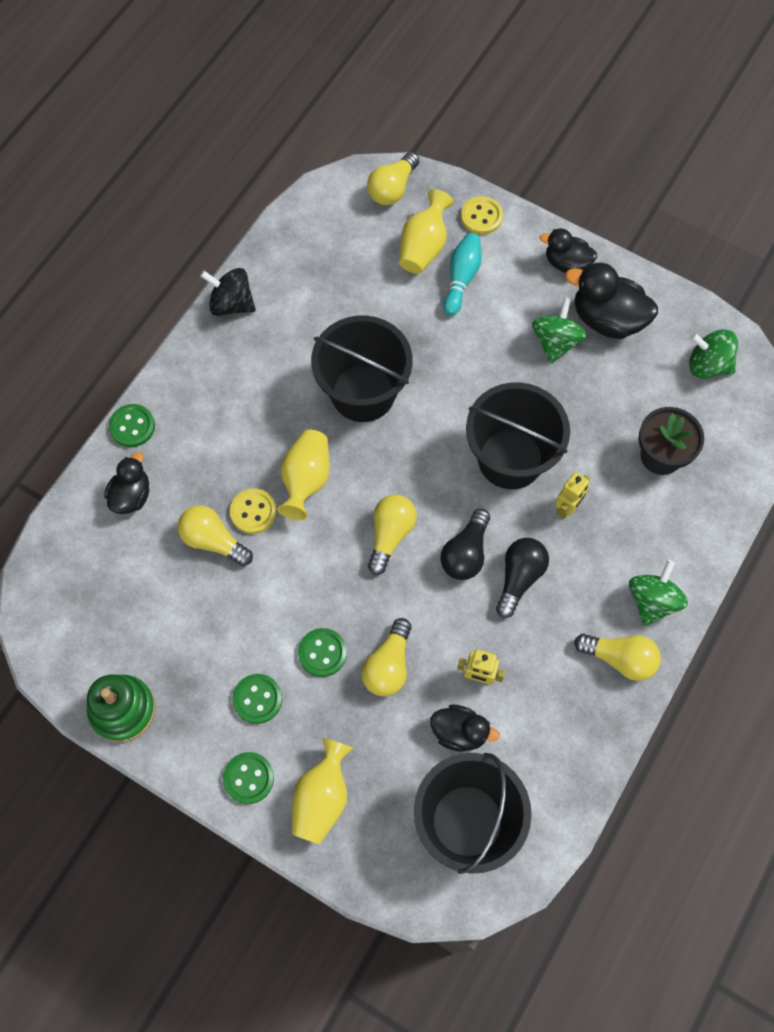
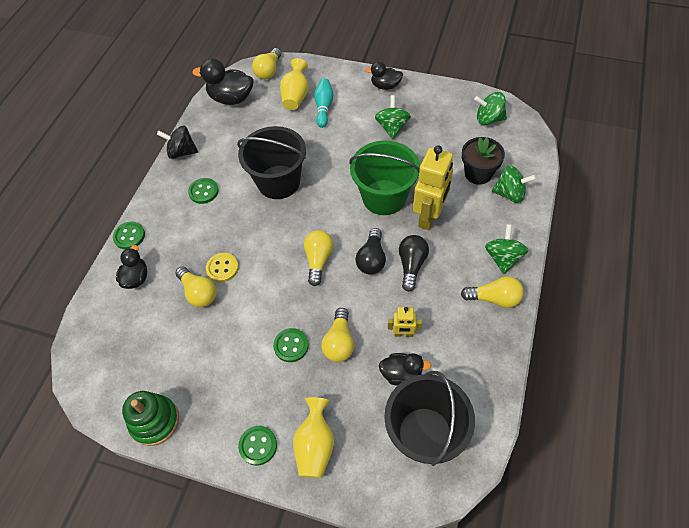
camera: 10 degrees left, 10 degrees down
(213, 541) = (199, 292): yellow light bulb -> yellow light bulb turned 150 degrees counterclockwise
(257, 699) = (252, 388): green button -> green button (203, 191)
(306, 480) = (253, 240): yellow vase -> none
(481, 217) = (326, 73): yellow button -> none
(510, 459) = (384, 197): black bucket -> green bucket
(567, 507) = (429, 216): yellow robot -> yellow robot, size x2.00
(607, 319) = (419, 109): black duck -> black duck (231, 98)
(696, 501) = (510, 194): none -> green spinning top

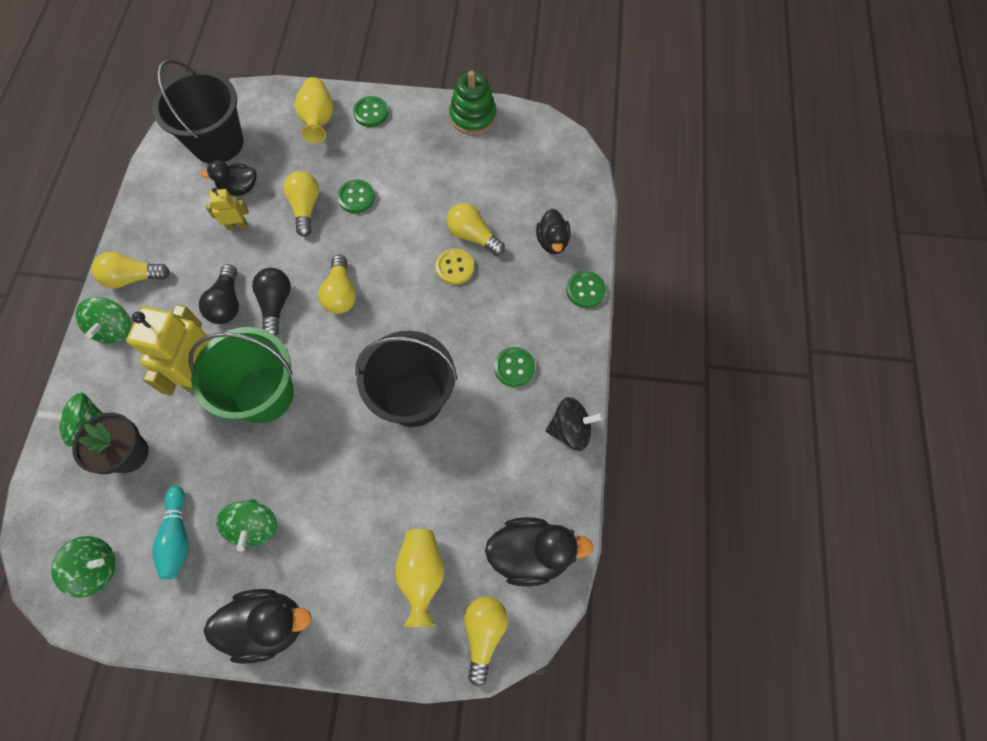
camera: 165 degrees right, 10 degrees up
(324, 107) = (370, 555): turquoise bowling pin -> turquoise bowling pin (177, 536)
(385, 86) = (268, 624): black duck -> black duck, size x1.59

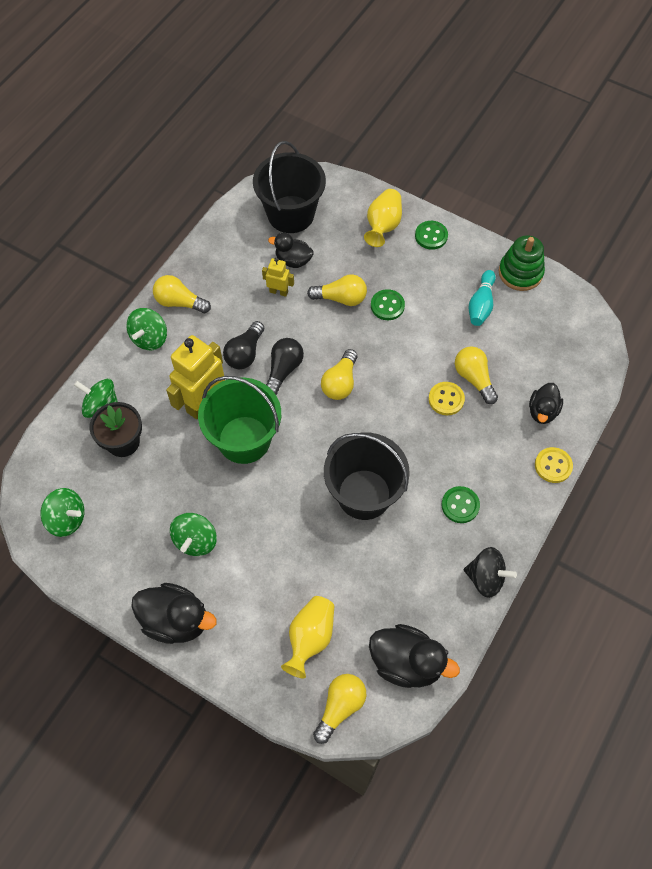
camera: 25 degrees right, 5 degrees down
(177, 536) = (134, 522): turquoise bowling pin -> turquoise bowling pin (481, 304)
(305, 208) = (341, 298): yellow light bulb -> yellow light bulb turned 75 degrees clockwise
(585, 290) = (553, 466): green button -> yellow button

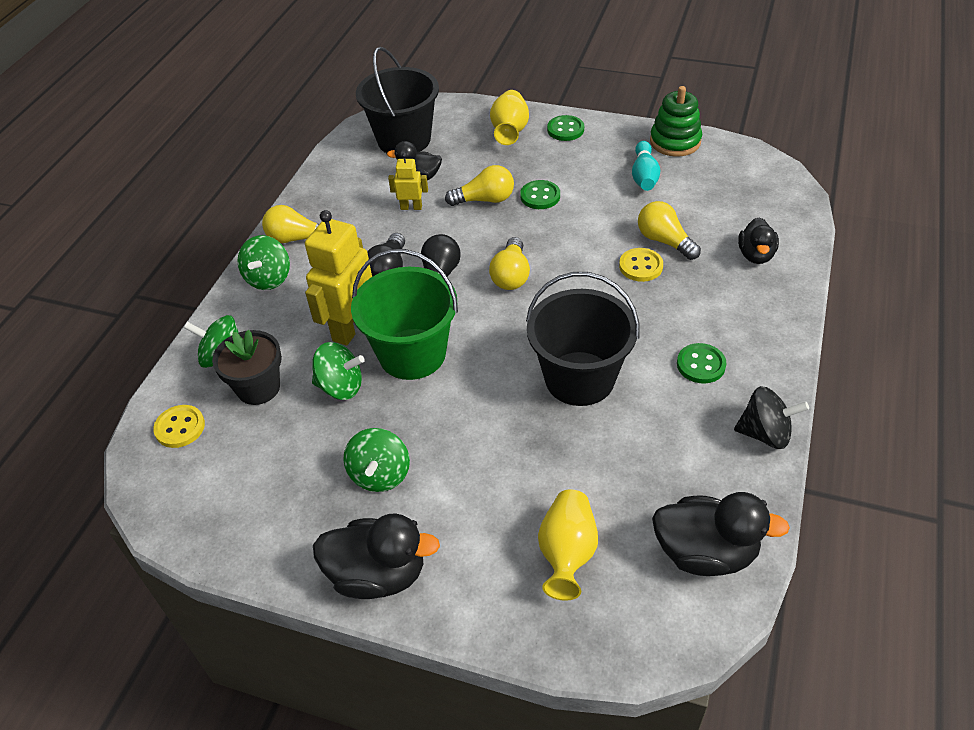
camera: 10 degrees left, 15 degrees down
(67, 519) = (201, 488): green spinning top -> green spinning top (341, 387)
(340, 707) = (637, 629): yellow light bulb -> none
(553, 466) = (792, 303): yellow button -> yellow button (180, 427)

